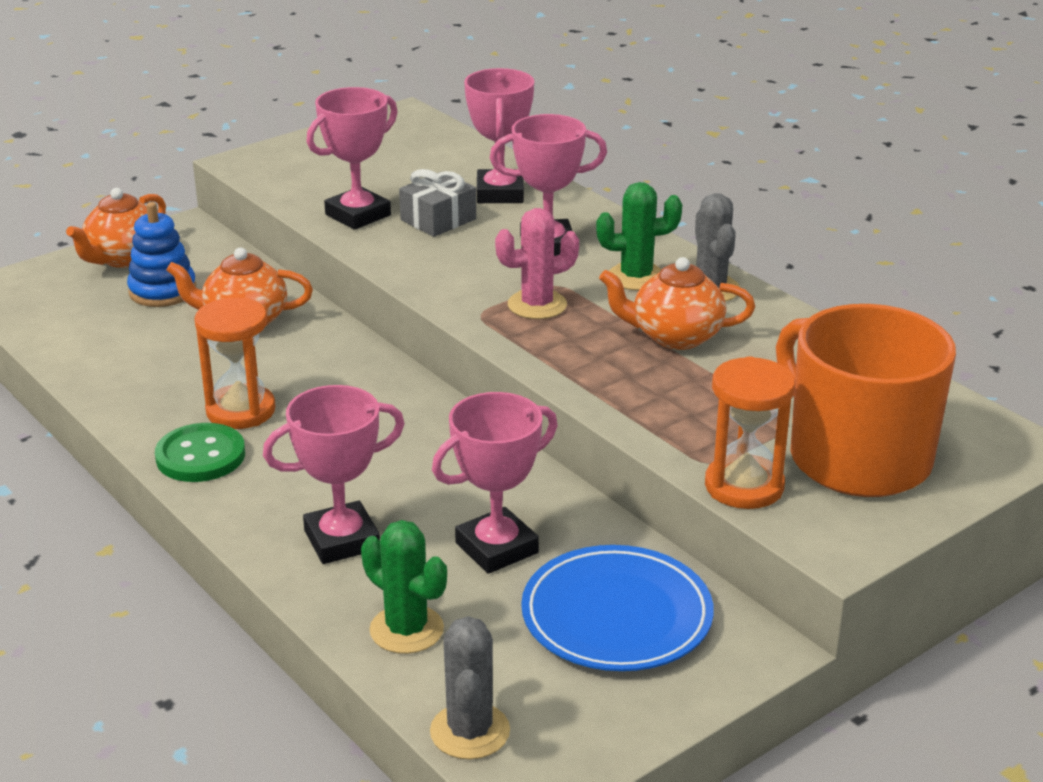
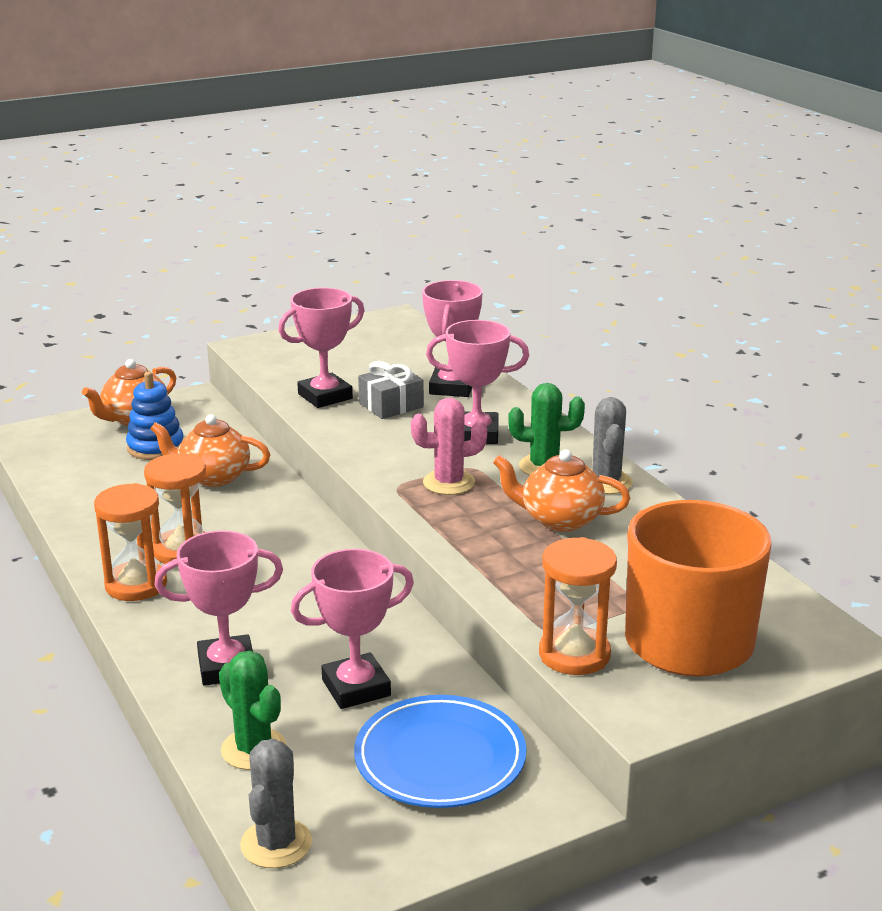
camera: 10 degrees right, 5 degrees down
(200, 456) = (136, 585): green button -> orange hourglass

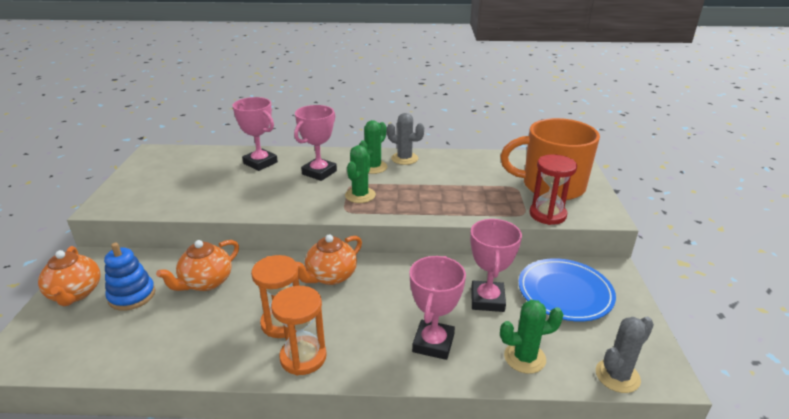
camera: 60 degrees left, 5 degrees up
(276, 844) = (617, 376): grey cactus -> grey cactus turned 75 degrees counterclockwise
(325, 396) = (212, 200): pink trophy -> none
(391, 405) = (254, 185): grey gift -> none
(449, 483) = (360, 195): pink cactus -> green cactus
(560, 520) = (427, 180): orange teapot -> orange teapot (330, 276)
(574, 654) = (547, 215): orange hourglass -> red hourglass

